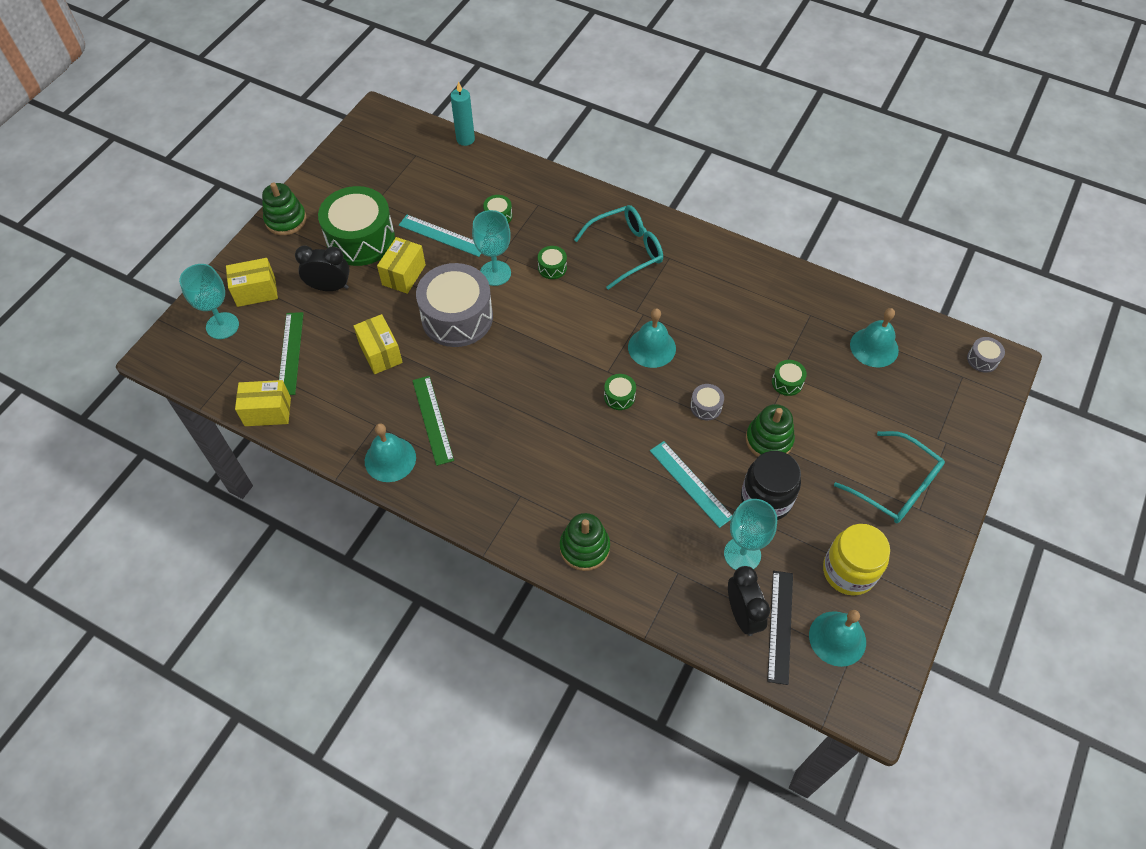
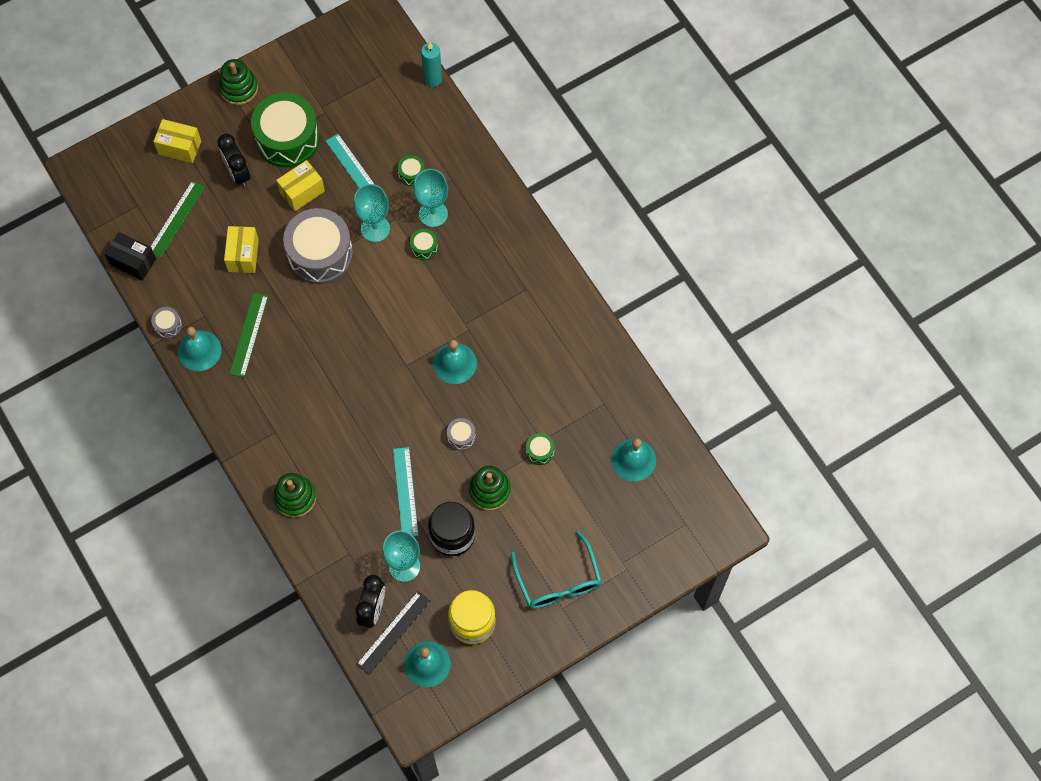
camera: 30 degrees right, 10 degrees up
(222, 326) = (138, 166): turquoise goblet -> turquoise goblet (433, 214)
(268, 412) = (133, 262): yellow box -> black box
(329, 287) = (238, 173): black clock -> black clock turned 150 degrees counterclockwise
(619, 396) = (400, 392): green drum -> none
(626, 251) = (495, 263): turquoise glasses -> none
(982, 359) = (714, 518): grey drum -> grey drum (168, 325)

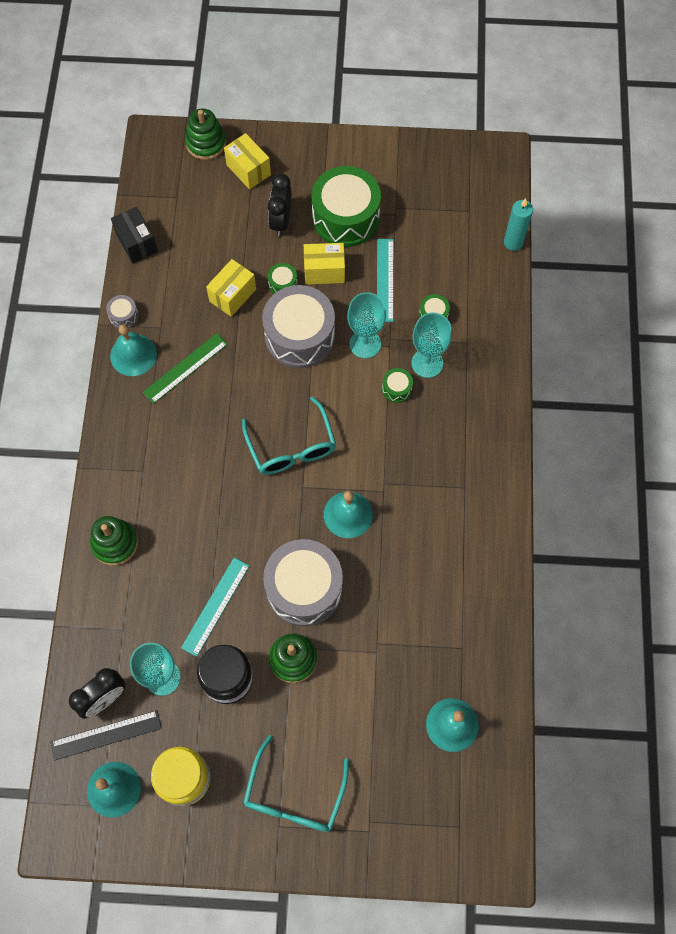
camera: 35 degrees right, 0 degrees up
(176, 219) = (200, 228): green ruler -> none
(239, 88) = (335, 149): green stacking toy -> green stacking toy (206, 143)
(376, 341) = (291, 446): none -> turquoise glasses
(461, 436) = (304, 588): grey drum -> grey drum, size x2.39
(540, 451) = (367, 653): green drum -> green drum (283, 284)

